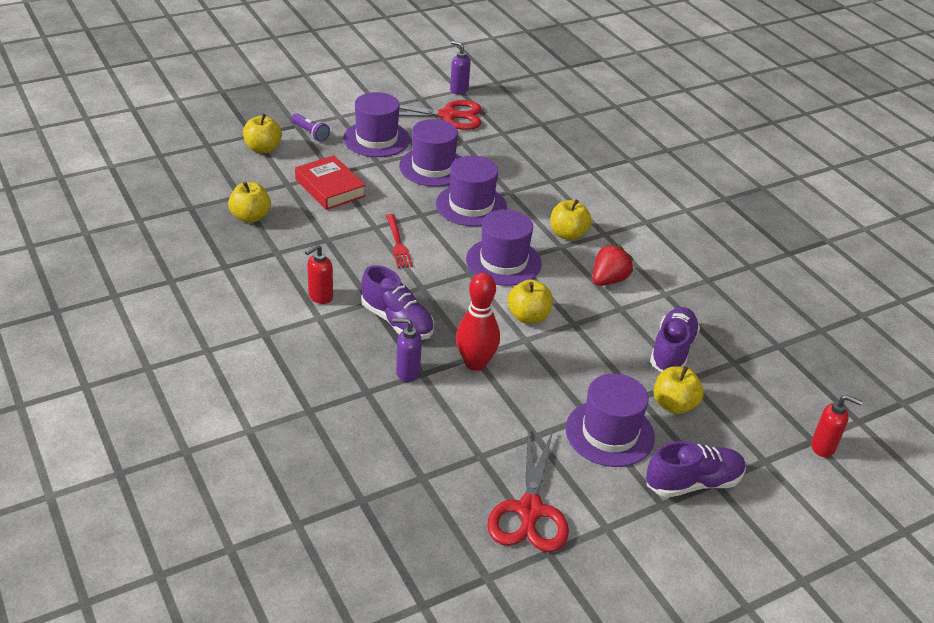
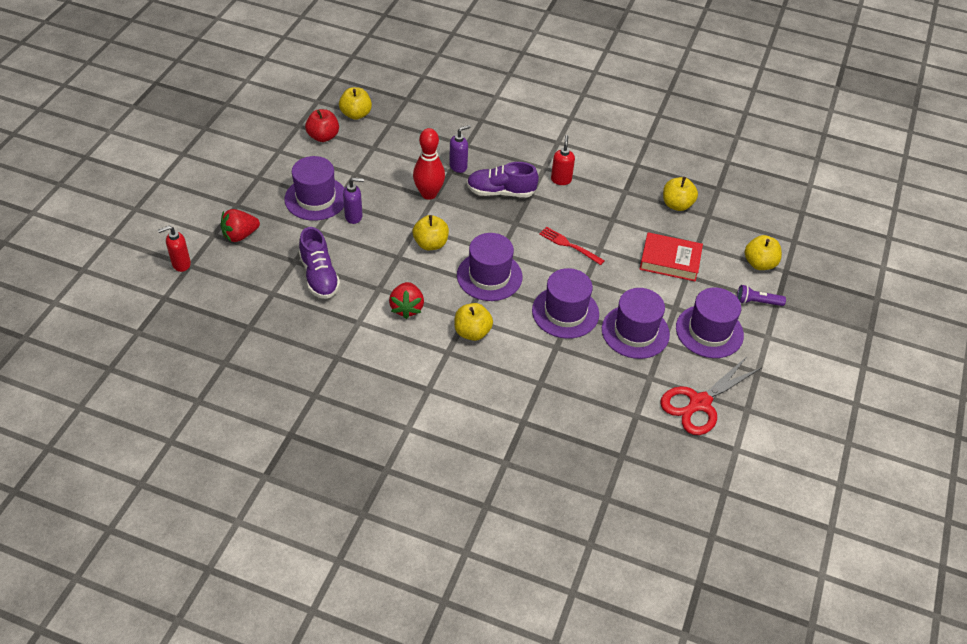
camera: 140 degrees right, 10 degrees up
(458, 90) = (737, 448): purple soap dispenser -> purple soap dispenser (354, 217)
(529, 512) = (323, 136): red scissors -> red apple
(674, 405) = (291, 238): yellow apple -> yellow apple (356, 114)
(693, 483) = (248, 197): purple shoe -> none
(733, 441) = (240, 235): none -> red strawberry

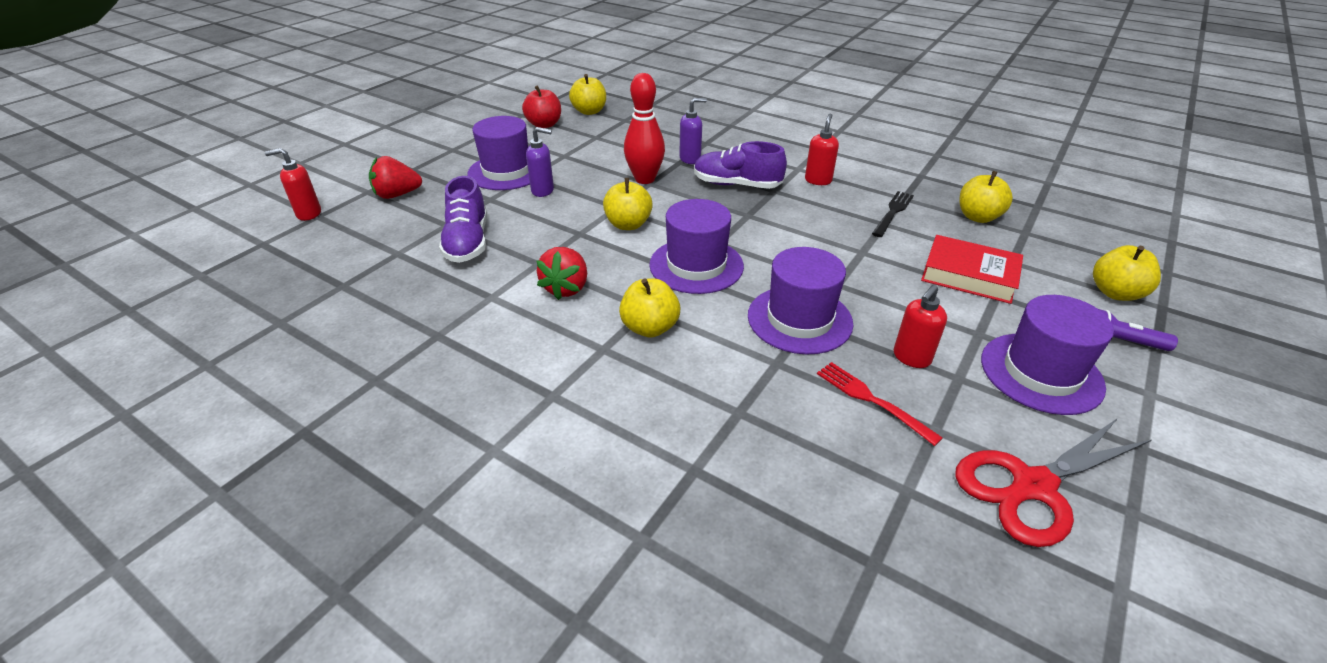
camera: 15 degrees right, 10 degrees down
(569, 245) = (818, 244): red fork -> red fork (872, 400)
(618, 207) = (893, 212): none -> black fork
(635, 331) = (911, 358): purple hat -> red soap dispenser

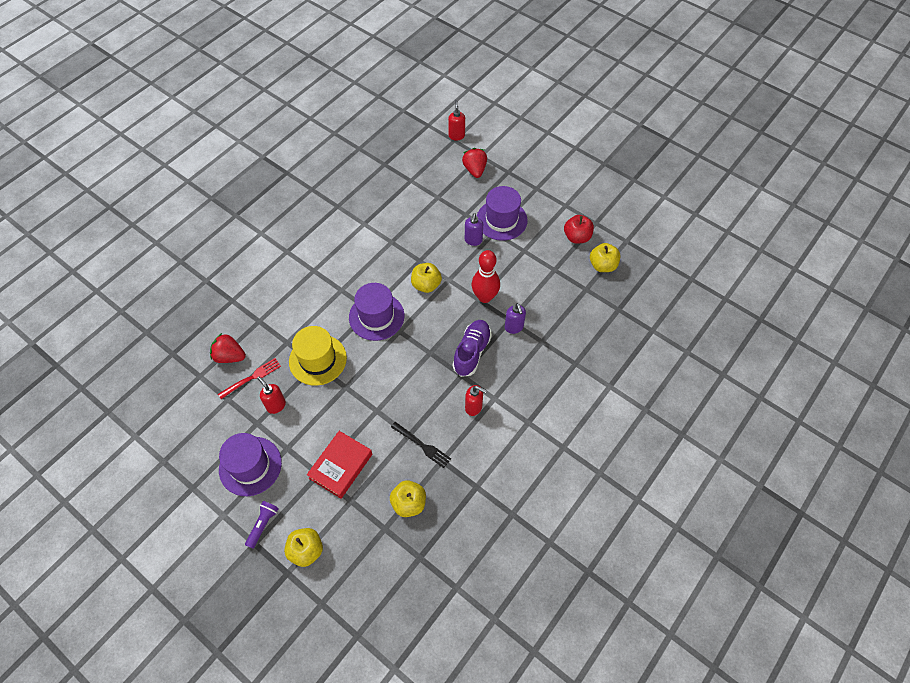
camera: 95 degrees right, 20 degrees up
(468, 242) = (417, 209): purple shoe -> none
(566, 288) = (365, 255): red strawberry -> red strawberry (230, 356)
(650, 328) = (325, 290): yellow apple -> none
(799, 319) = (318, 359): purple hat -> yellow hat
(1031, 487) = (186, 426): red scissors -> none

